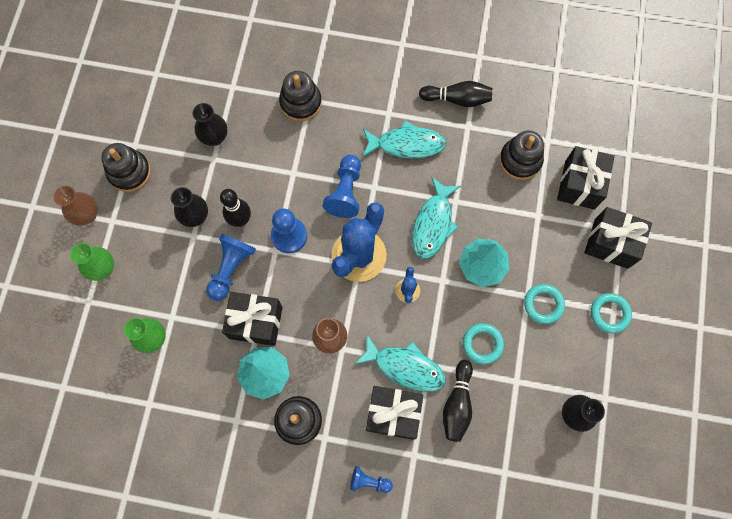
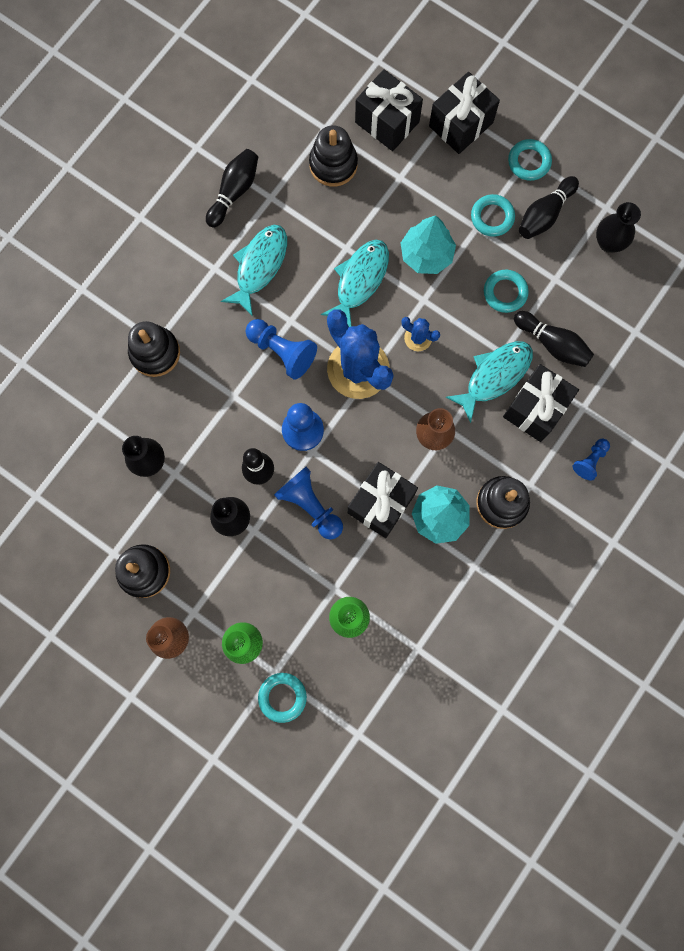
camera: 65 degrees left, 5 degrees up
(71, 315) = (282, 697): none -> turquoise ring
(433, 224) = (359, 281): turquoise fish -> turquoise fish turned 105 degrees counterclockwise
(569, 347) = (544, 215): none -> black bowling pin

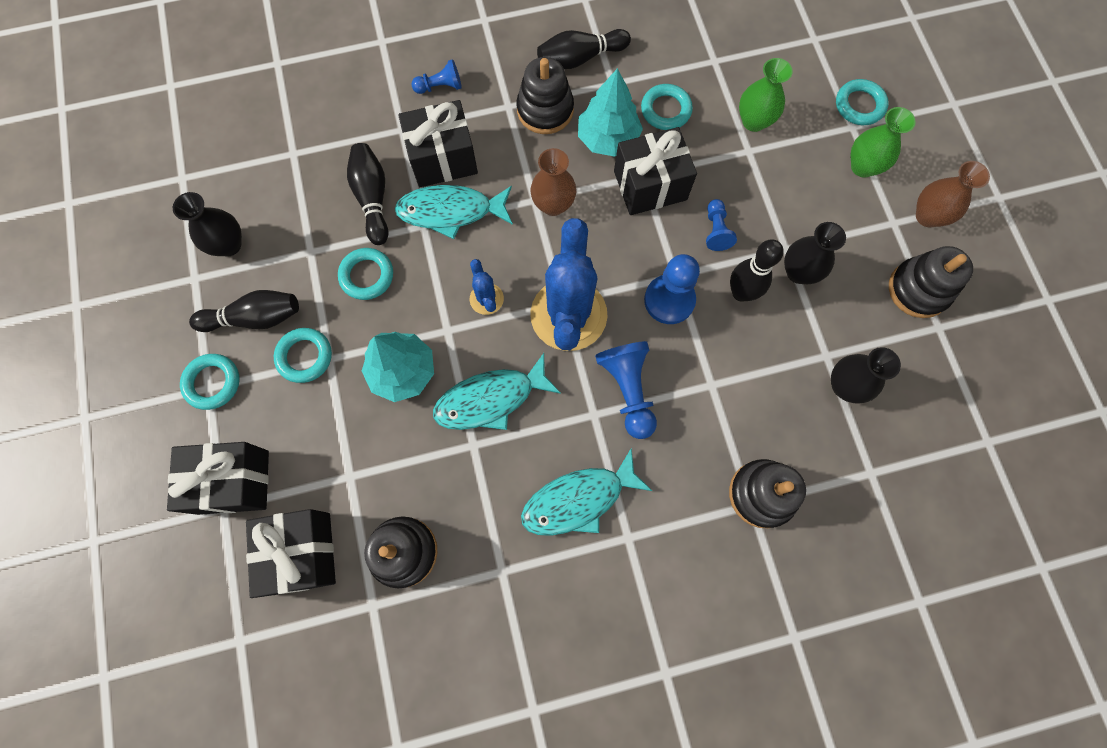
camera: 140 degrees left, 5 degrees down
(234, 192) = (536, 612): black bowling pin -> black bowling pin (580, 58)
(310, 505) = (716, 230): blue pawn -> blue pawn, size x0.59
(418, 574) = (665, 110): none -> turquoise ring

